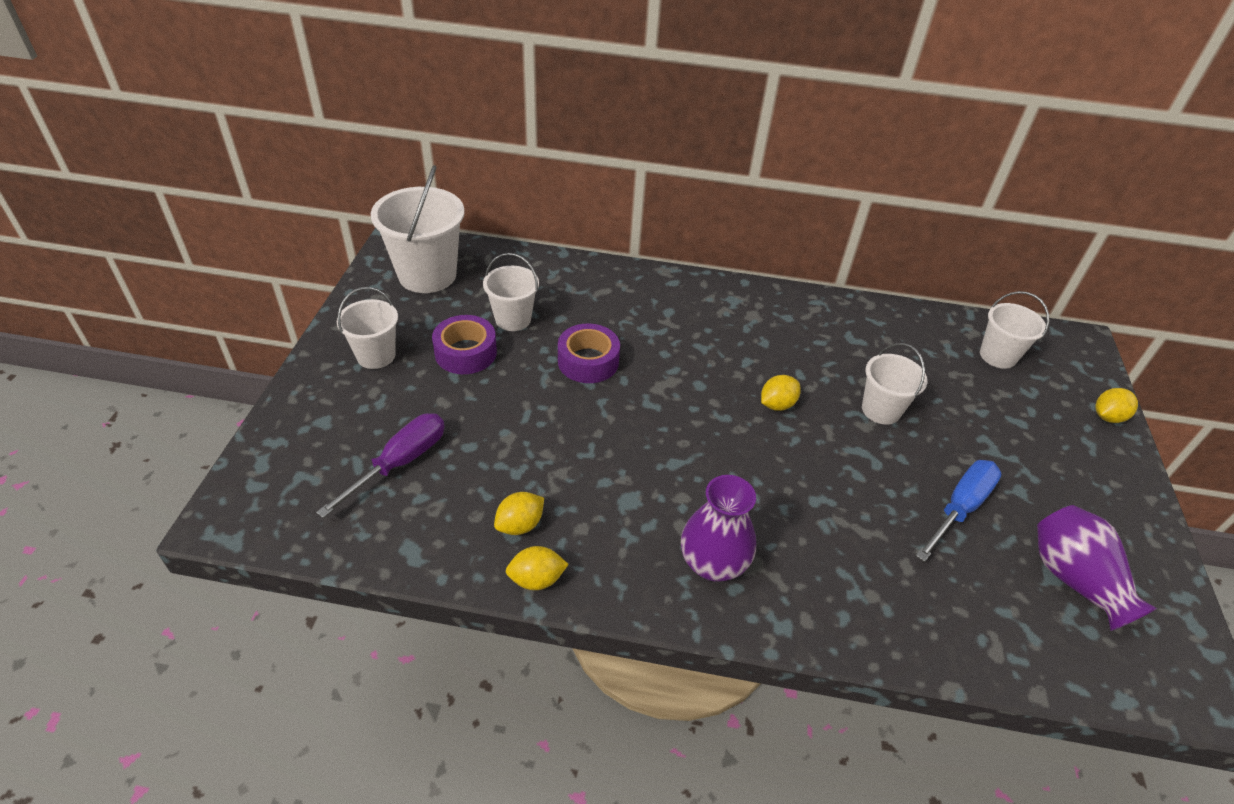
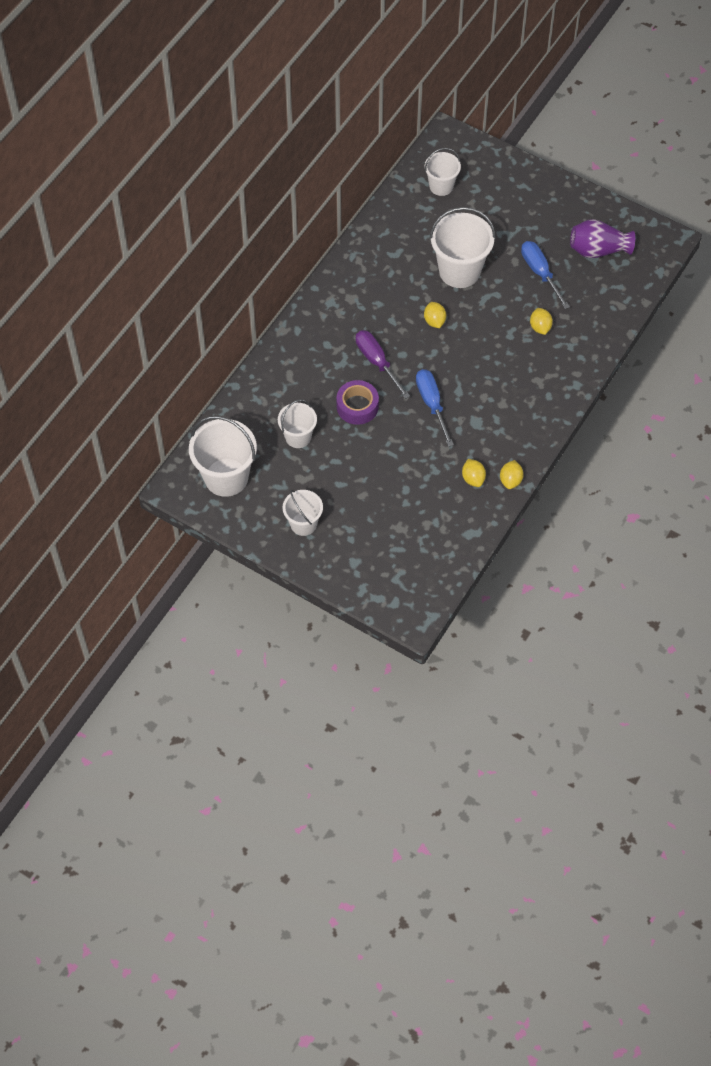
camera: 65 degrees left, 15 degrees up
(400, 463) = (405, 527): purple screwdriver -> purple screwdriver (377, 362)
(465, 352) = (321, 472): purple tape -> none
(634, 437) = (432, 404): none -> blue screwdriver
(713, 563) = (530, 399): purple vase -> none
(881, 410) = (459, 271): white bucket -> white bucket, size x1.69
(1107, 417) = (508, 164): yellow lemon -> yellow lemon (540, 327)

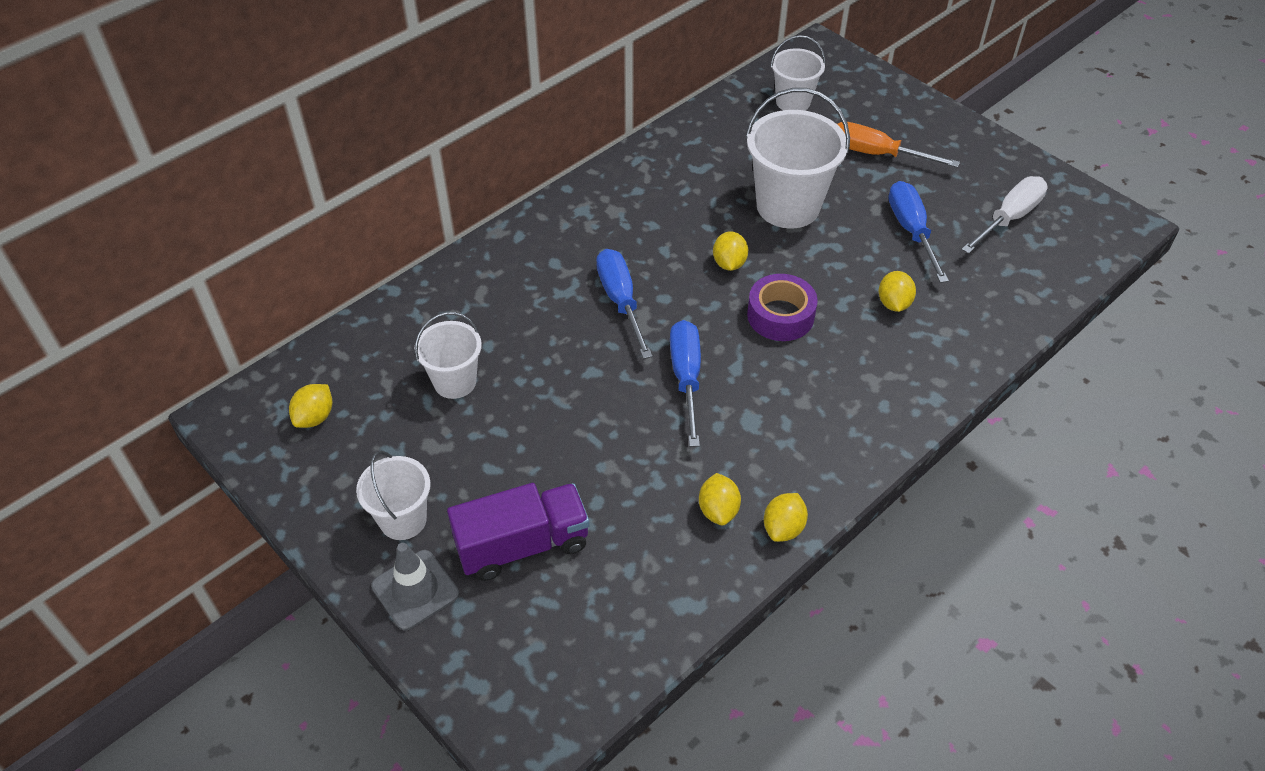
camera: 15 degrees right, 10 degrees down
(226, 477) = (315, 417): white bucket -> yellow lemon
(326, 559) = (415, 590): none -> grey traffic cone
(357, 406) = (566, 357): purple tape -> purple tape (780, 315)
(374, 522) = (522, 545): none -> purple truck
(377, 362) = (620, 301): purple screwdriver -> blue screwdriver
(505, 218) = (876, 154): none -> orange screwdriver
(598, 250) = (1009, 218): purple vase -> white screwdriver

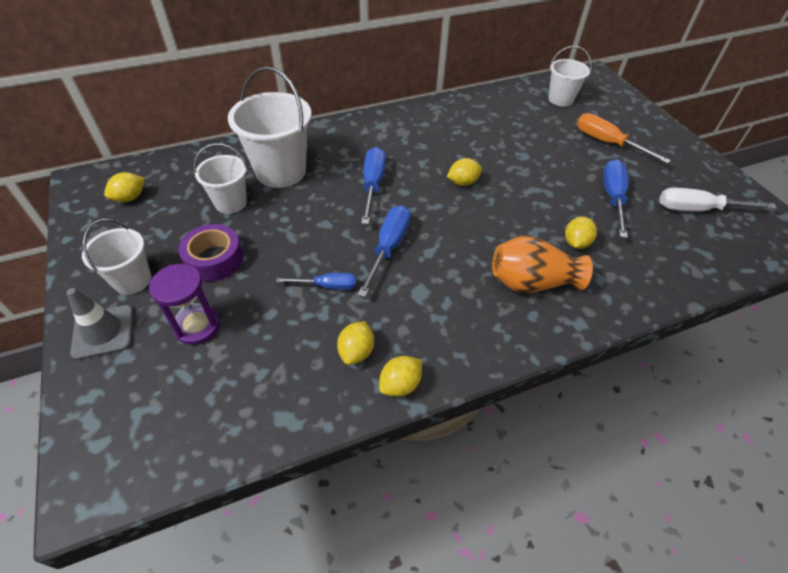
camera: 20 degrees right, 0 degrees up
(522, 545) = (197, 326): purple truck -> purple hourglass
(642, 448) = (327, 286): none -> blue screwdriver
(729, 263) = (463, 182): yellow lemon -> yellow lemon turned 45 degrees clockwise
(780, 315) = (482, 226): purple tape -> purple tape (214, 259)
(788, 206) = (525, 158): white bucket -> white bucket (281, 171)
(866, 368) = (531, 282): none -> orange vase
(1009, 218) = (697, 209): white screwdriver -> white screwdriver turned 150 degrees counterclockwise

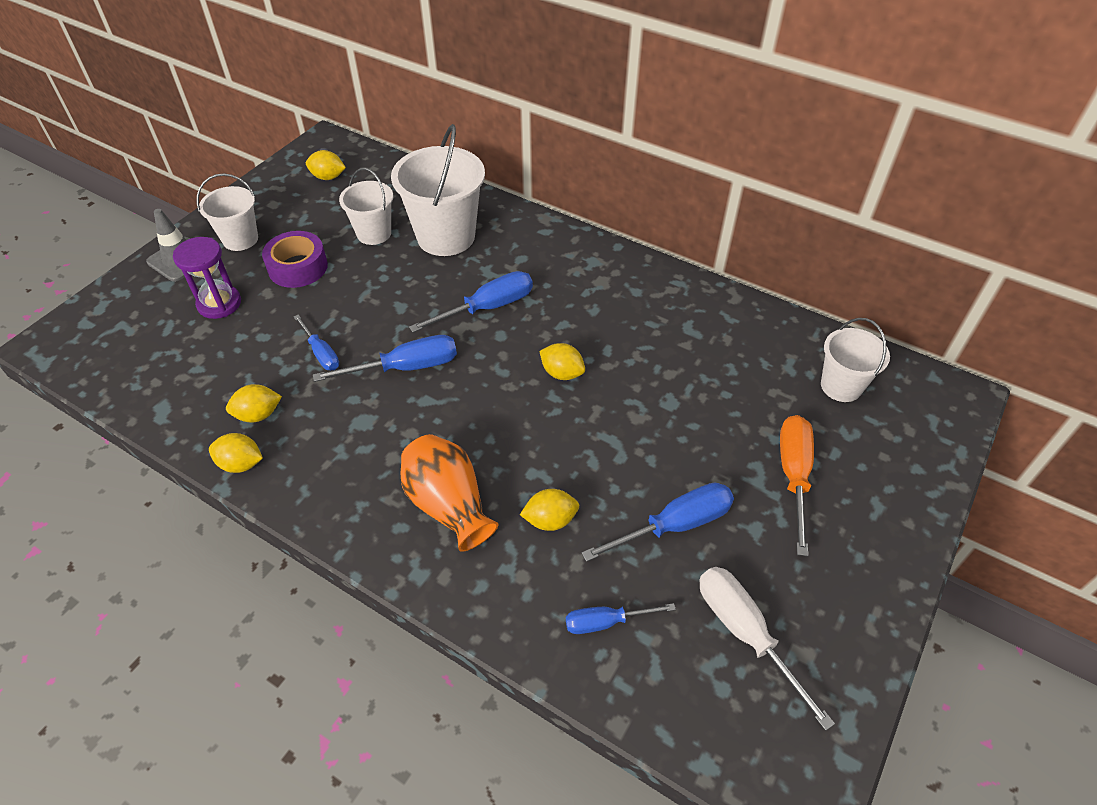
camera: 55 degrees right, 0 degrees up
(664, 256) = (606, 622): none -> blue screwdriver

